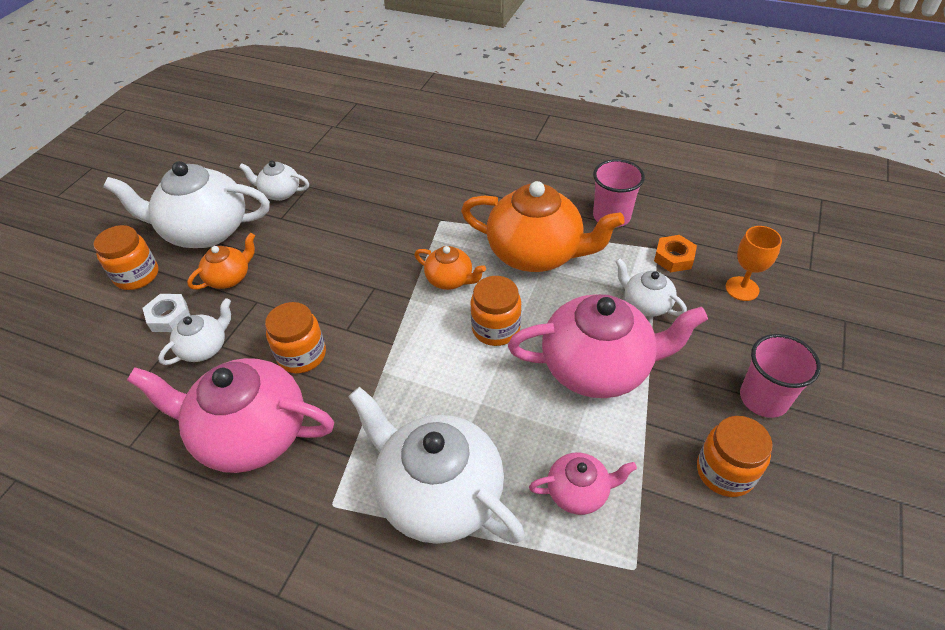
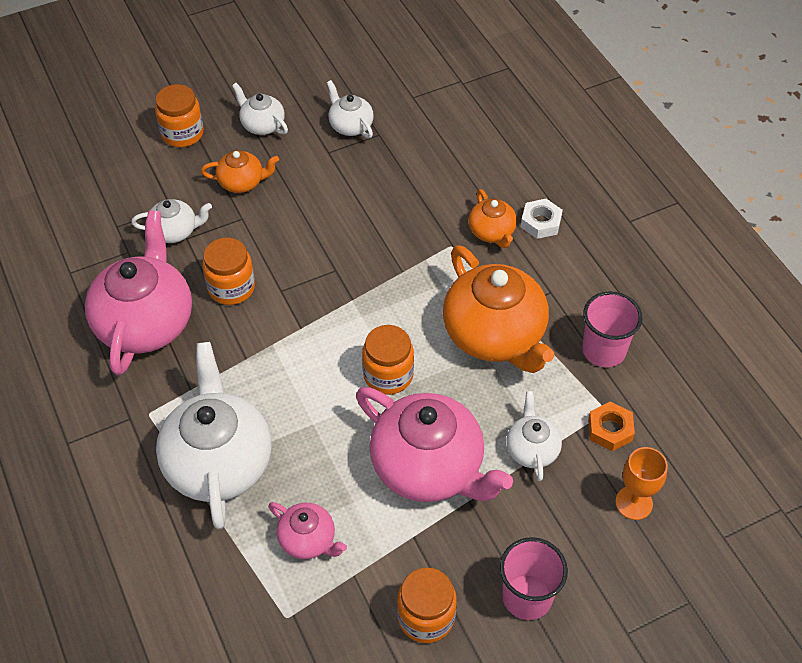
camera: 40 degrees right, 5 degrees up
(169, 317) = (174, 187): white nut -> white nut (541, 222)
(205, 231) = (262, 125): white teapot -> white teapot, size x0.49
(250, 434) = (146, 322): pink teapot -> pink teapot turned 45 degrees clockwise
(450, 279) = (399, 307): orange teapot -> orange teapot (492, 232)

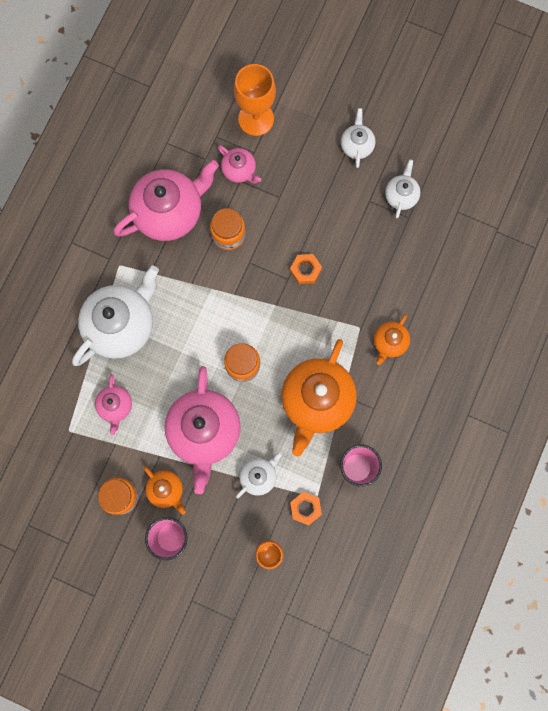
camera: 50 degrees right, 25 degrees up
(140, 182) = (256, 119): none -> orange goblet
(175, 231) = (239, 170): white teapot -> pink teapot
(182, 133) = (310, 108): orange jar -> none
(242, 182) = (304, 174): orange teapot -> orange teapot (166, 490)
(342, 249) = (305, 270): none -> orange nut
(541, 222) = (421, 364): white nut -> none

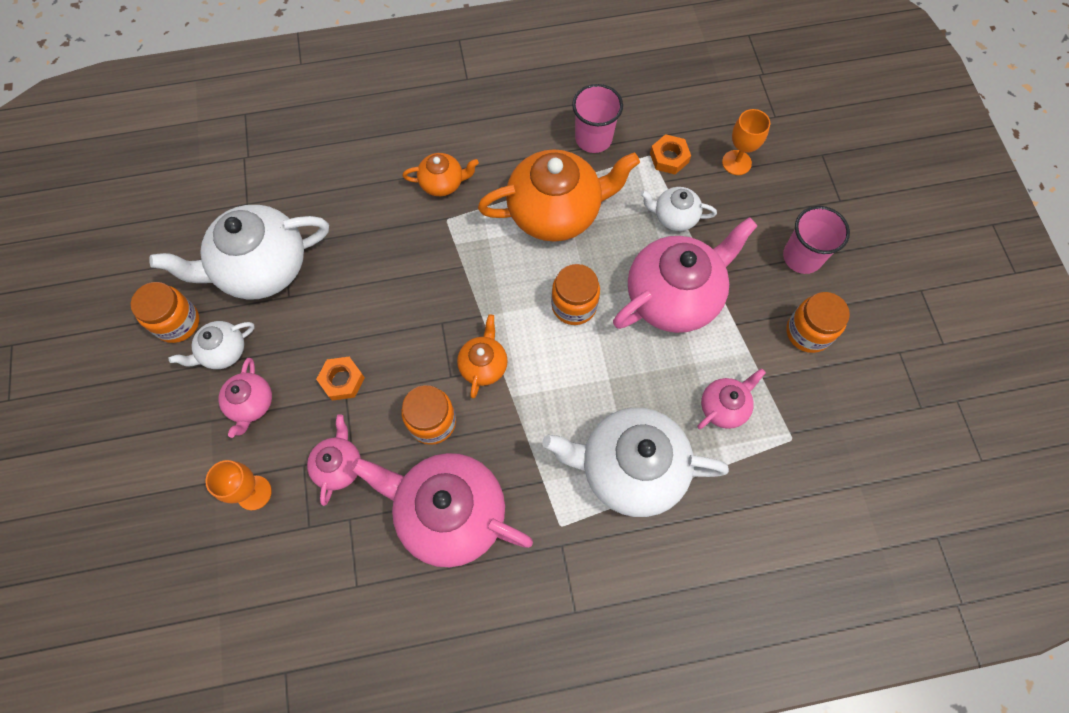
camera: 125 degrees left, 10 degrees down
(166, 490) = (763, 293): orange teapot -> orange teapot (483, 365)
(256, 119) = (254, 492): orange goblet -> orange goblet, size x0.63
(305, 270) = (418, 311): orange nut -> orange nut (342, 380)
(311, 144) = (251, 404): none -> pink teapot
(395, 130) = (177, 322): none -> orange jar
(401, 195) = (261, 268): white teapot -> white teapot, size x2.03

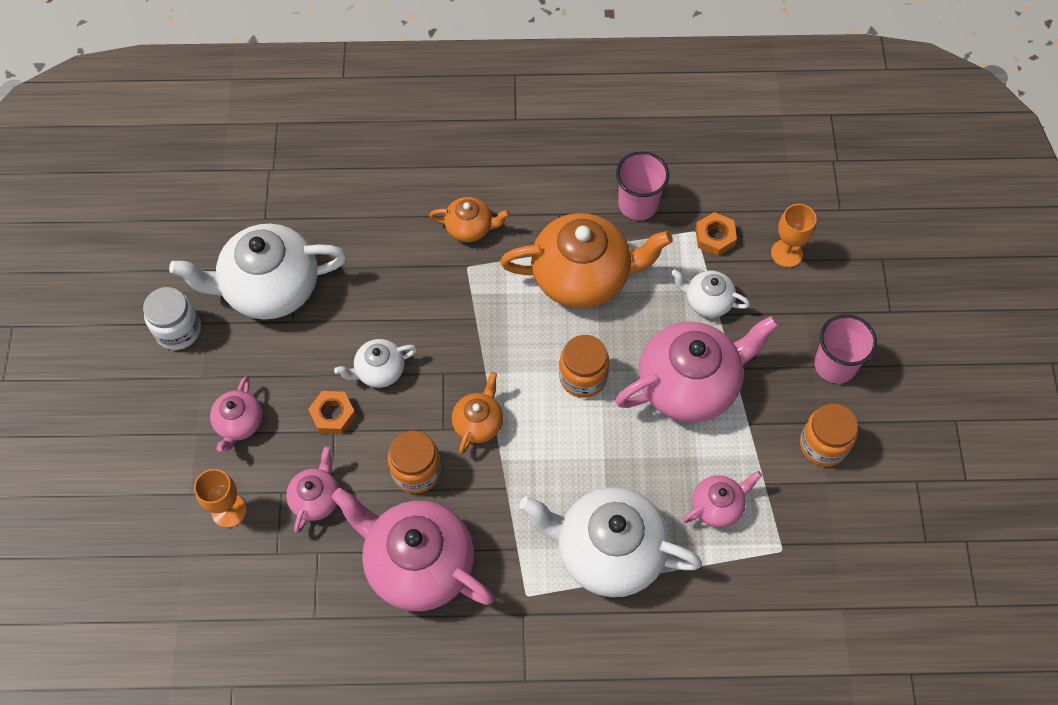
camera: 10 degrees right, 5 degrees down
(177, 322) = (178, 330): orange jar -> white jar
(223, 352) = (219, 367): white teapot -> white teapot (379, 371)

